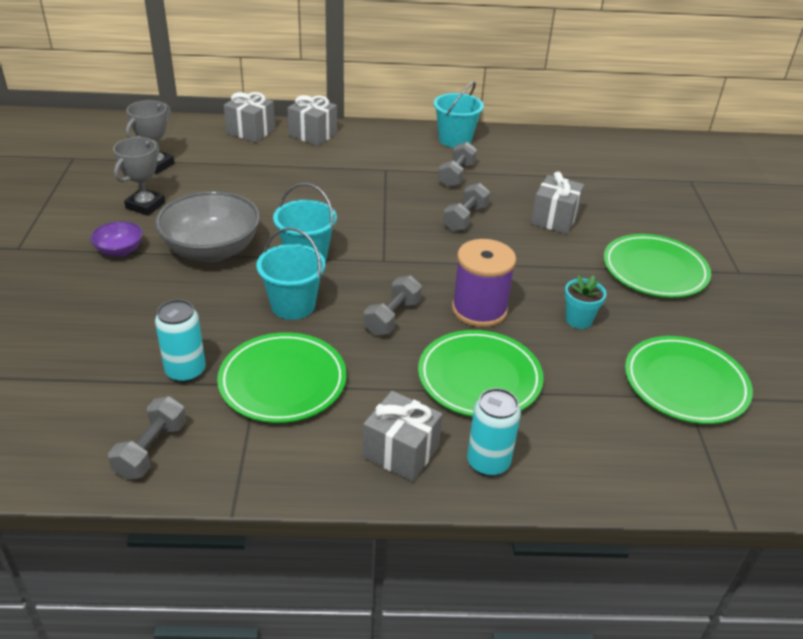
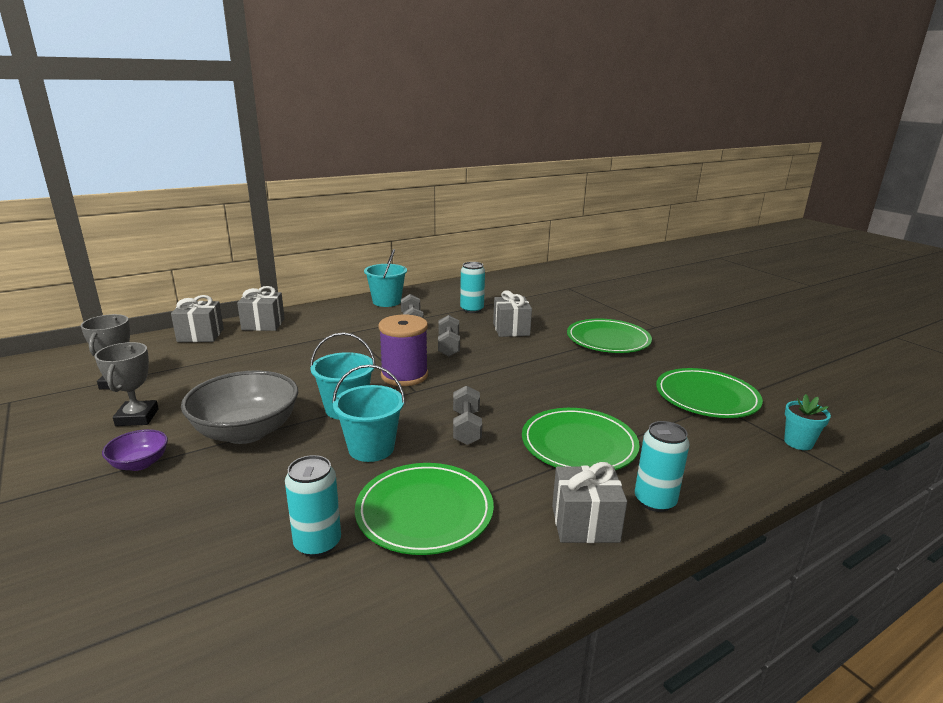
camera: 30 degrees left, 15 degrees down
(151, 450) = (351, 636): grey dumbbell -> none
(479, 309) = (525, 399): purple spool -> purple spool (404, 375)
(537, 178) = (472, 309): none -> turquoise can
(578, 320) = (599, 383): turquoise flower pot -> turquoise flower pot (798, 442)

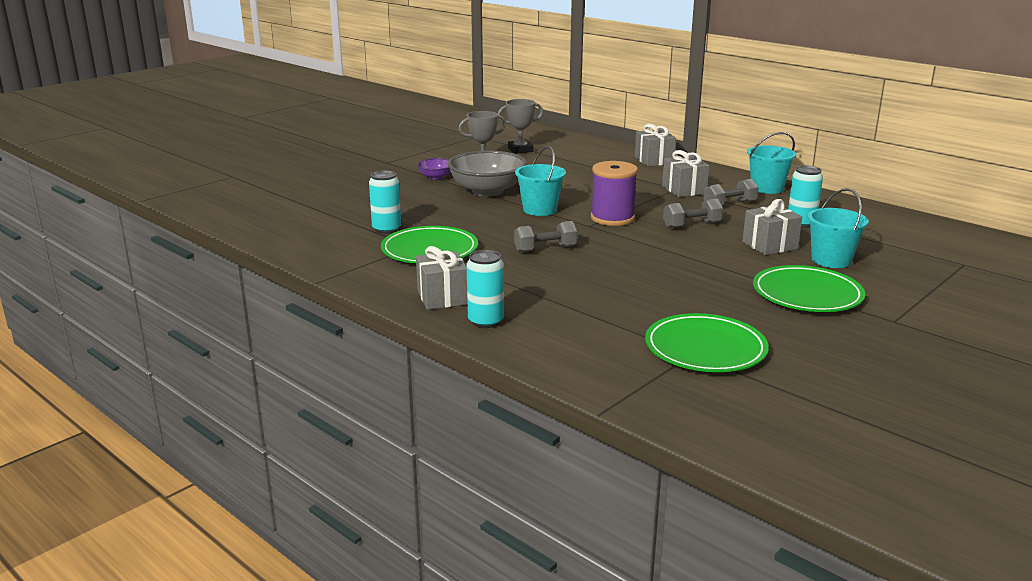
camera: 75 degrees right, 0 degrees up
(200, 335) = (611, 149): grey gift -> grey gift (684, 190)
(371, 448) = (492, 225): turquoise bucket -> turquoise bucket (831, 260)
(579, 444) = (551, 290): green plate -> none
(798, 442) = (640, 394): turquoise flower pot -> none

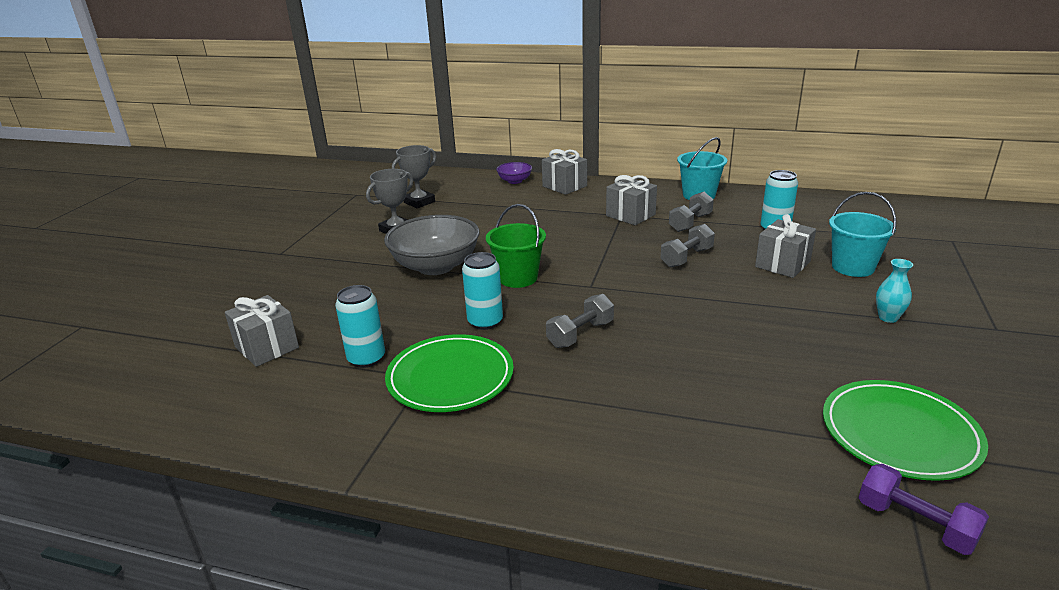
camera: 25 degrees left, 5 degrees up
(436, 177) = (358, 261): purple bowl -> purple bowl (514, 181)
(442, 297) = (540, 457): grey gift -> grey gift (267, 347)
(486, 321) = (632, 481): turquoise can -> turquoise can (485, 322)
(540, 210) = (518, 278): turquoise bucket -> green bucket
(612, 218) = (603, 269): purple spool -> none
(644, 384) = (915, 524): none -> purple dumbbell
(807, 294) = (888, 318): green plate -> turquoise vase

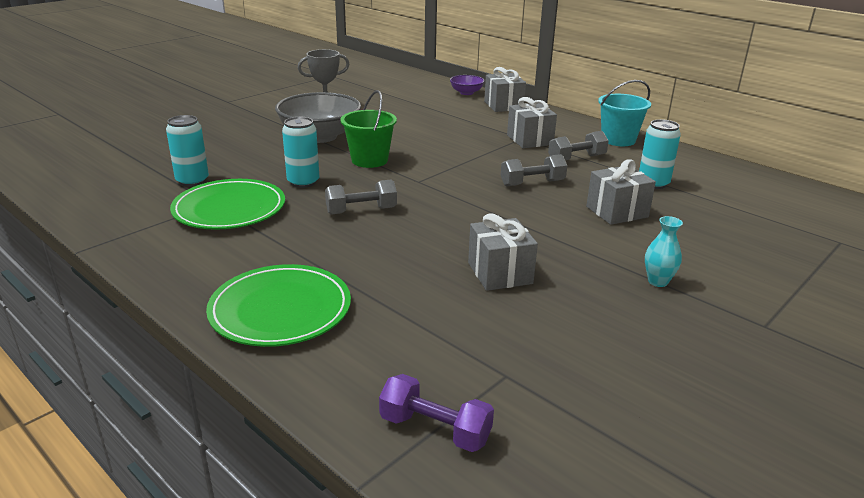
camera: 25 degrees right, 0 degrees up
(267, 347) = (142, 156): grey gift -> grey gift (500, 273)
(419, 202) = (369, 91): grey trophy -> none
(853, 267) = (686, 233): turquoise bucket -> none
(899, 433) = (525, 366): green plate -> green plate (280, 310)
(915, 524) = (435, 429): purple dumbbell -> purple dumbbell turned 45 degrees counterclockwise

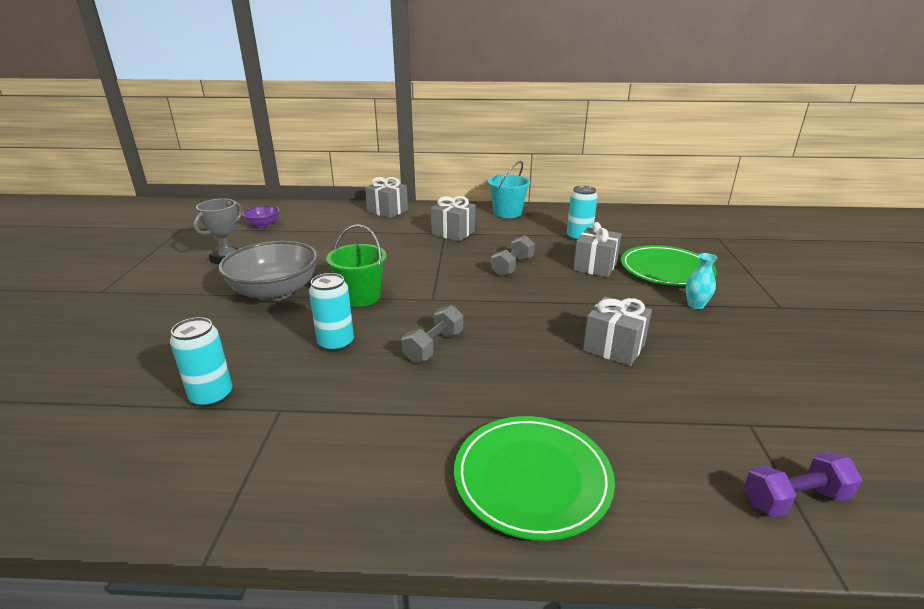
camera: 40 degrees left, 0 degrees up
(229, 209) = (309, 406): green plate -> green plate (666, 270)
(466, 93) = (340, 209): purple bowl -> purple bowl (263, 224)
(576, 158) = (507, 236): grey dumbbell -> none

